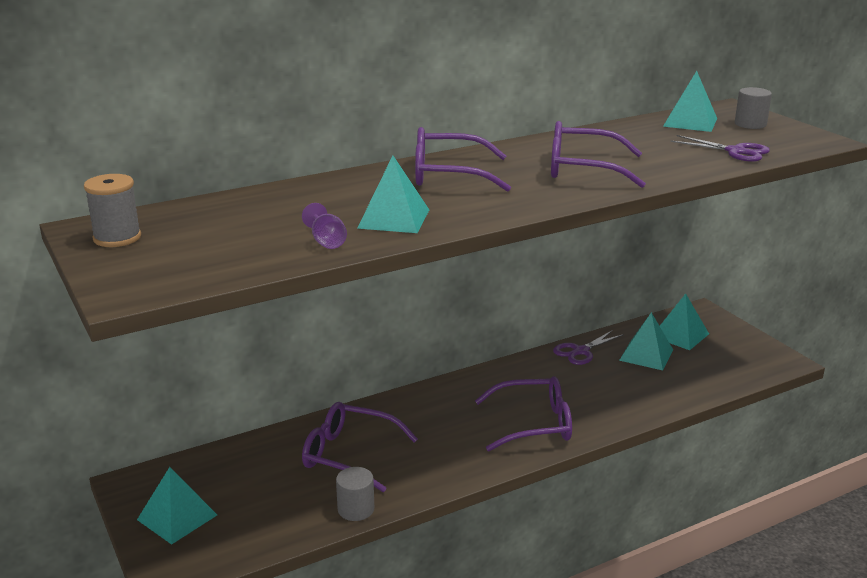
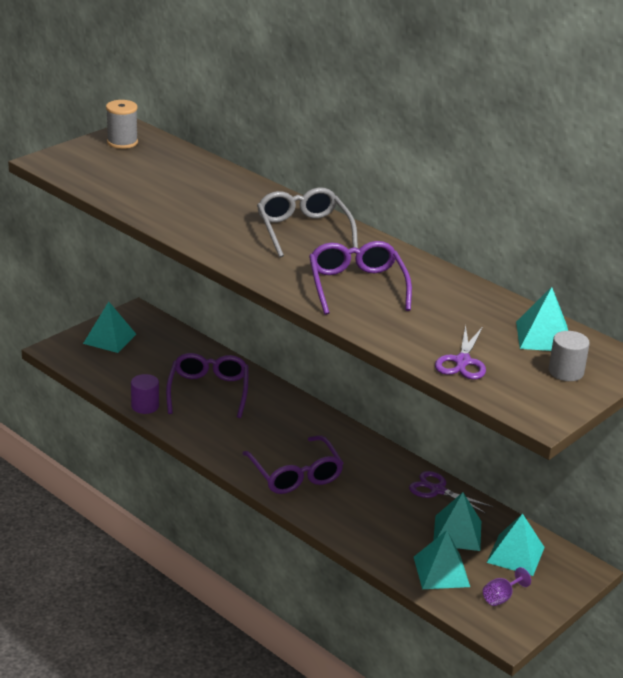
camera: 70 degrees right, 5 degrees up
(326, 241) = (147, 204): purple goblet -> purple goblet (501, 597)
(356, 509) = (145, 406): grey cylinder -> purple cylinder
(393, 218) = (199, 221): turquoise pyramid -> turquoise pyramid (441, 571)
(449, 175) = (303, 231): purple glasses -> grey glasses

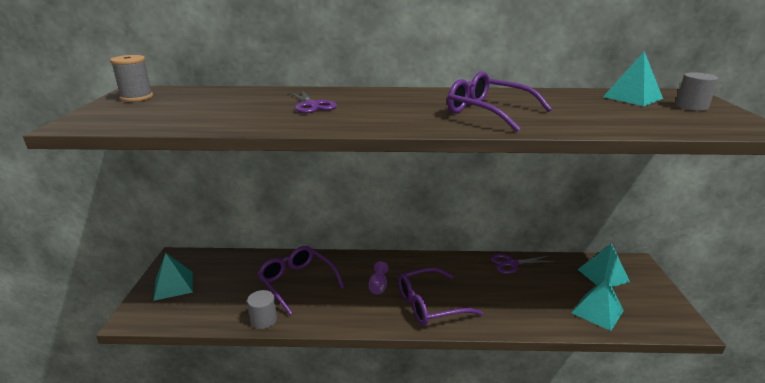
camera: 40 degrees left, 5 degrees down
(145, 406) = (263, 320): purple cylinder -> grey cylinder
(295, 474) = (430, 304): purple glasses -> purple glasses turned 135 degrees clockwise
(303, 231) = (383, 99): grey glasses -> none
(457, 533) = (561, 282): turquoise pyramid -> none
(462, 361) = (648, 122): purple scissors -> purple scissors (312, 105)
(501, 597) = (644, 305): purple goblet -> purple goblet (378, 287)

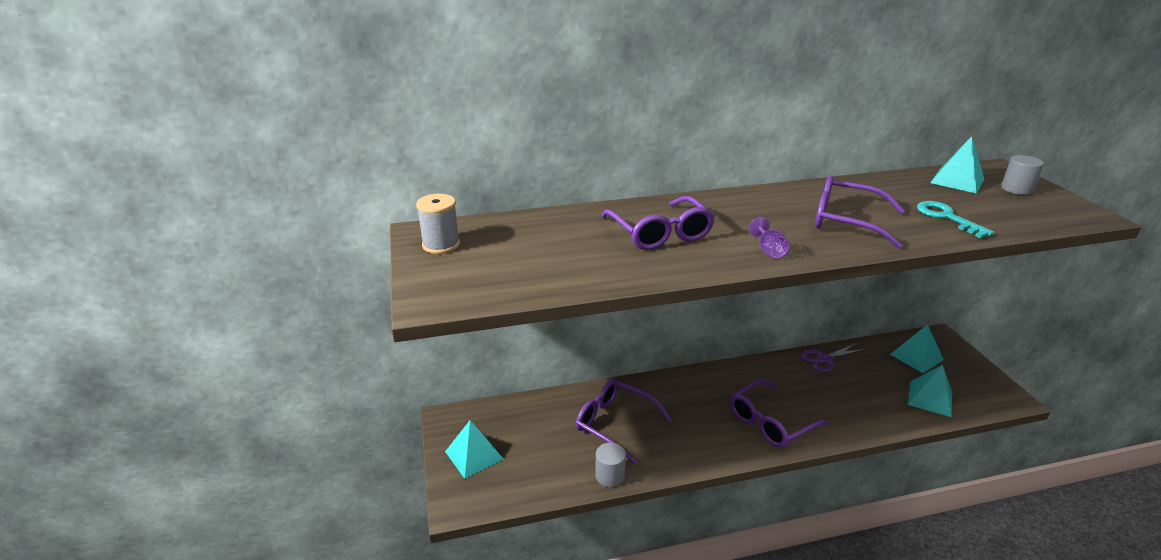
camera: 15 degrees left, 5 degrees up
(312, 105) = (659, 233): purple scissors -> purple glasses
(378, 287) = (706, 412): purple goblet -> purple goblet (769, 251)
(593, 118) = (947, 218): none -> turquoise key

